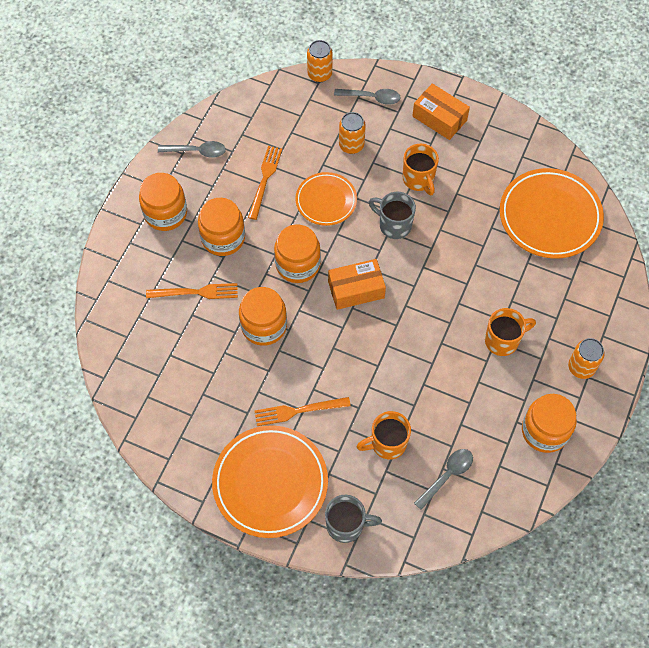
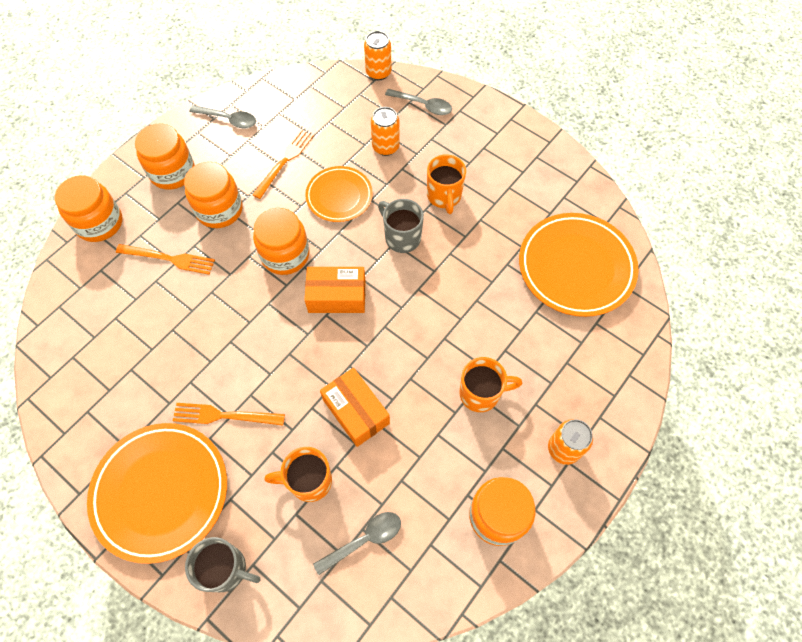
camera: 15 degrees right, 0 degrees up
(264, 326) = (224, 311): orange jar -> orange jar (99, 223)
(439, 118) = (486, 140): orange box -> orange box (356, 411)

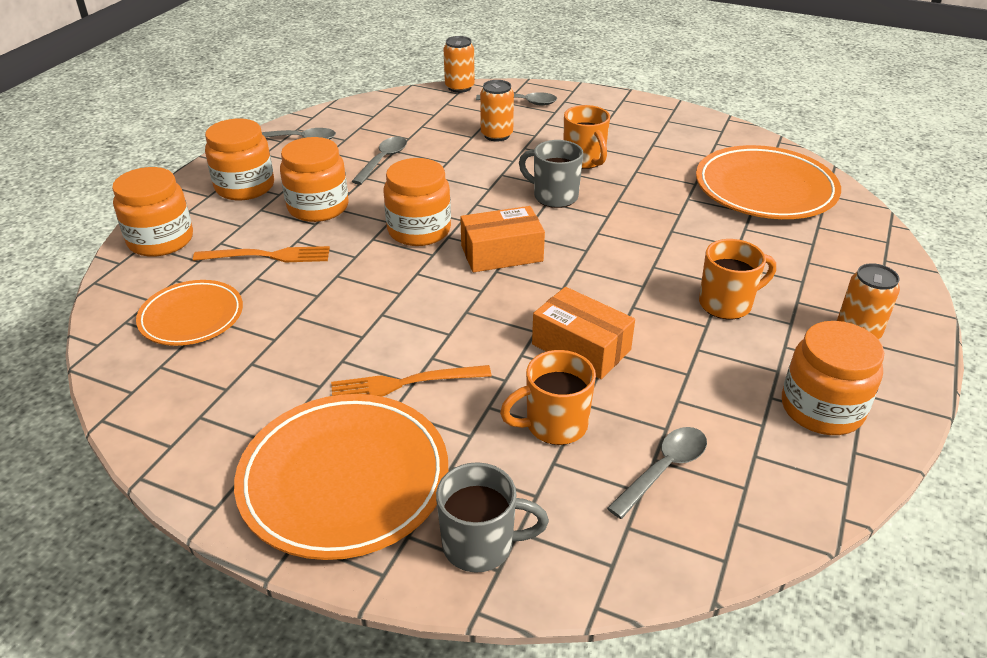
camera: 15 degrees left, 25 degrees down
(285, 161) = (383, 160): orange fork -> grey spoon
(339, 196) = (462, 177): orange plate -> orange plate (191, 317)

